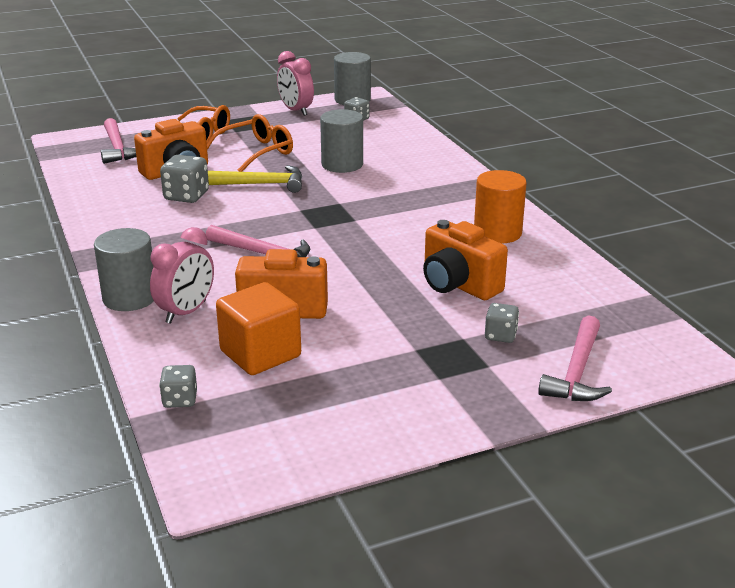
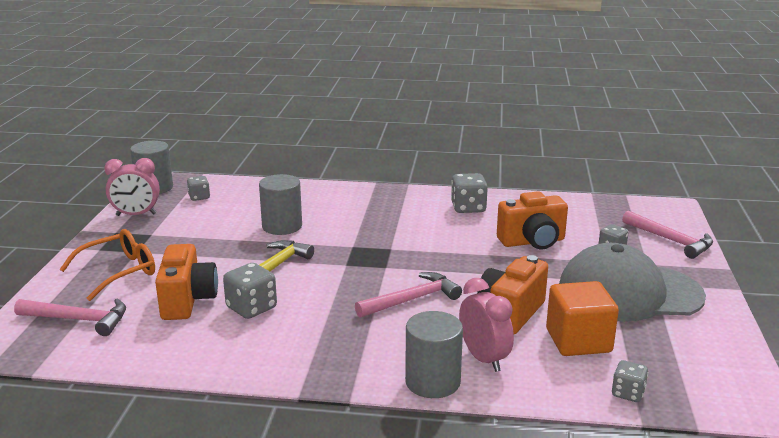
camera: 60 degrees left, 5 degrees down
(256, 152) = (201, 254): orange glasses -> none
(397, 365) = (629, 293): none -> grey cap
(497, 233) = (468, 208): orange cylinder -> grey dice

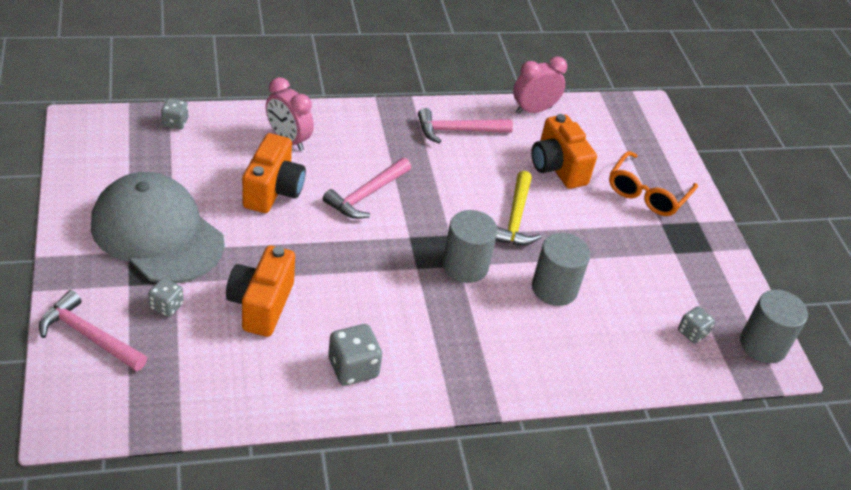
camera: 155 degrees right, 20 degrees up
(78, 320) = (621, 138): pink hammer -> pink hammer (458, 131)
(136, 215) = (724, 284): pink clock -> pink clock (533, 110)
(251, 308) = (499, 167): grey dice -> none
(432, 382) = (322, 116): grey cylinder -> grey cylinder (465, 266)
(532, 242) = (261, 305): orange camera -> orange camera turned 45 degrees counterclockwise
(578, 341) = (211, 167): orange cube -> none
(629, 293) = (157, 233): grey cap -> grey cap turned 120 degrees counterclockwise

